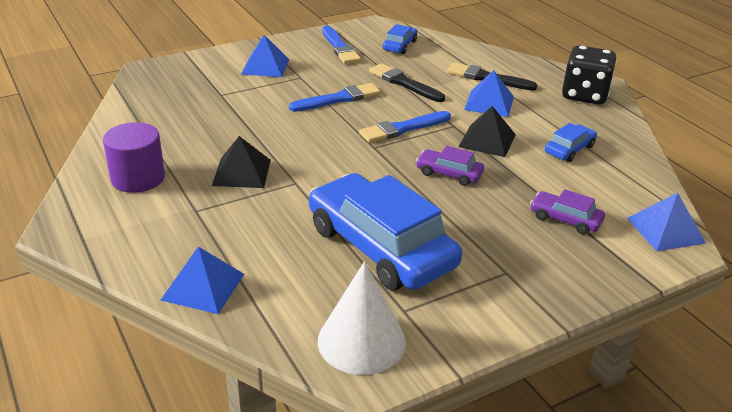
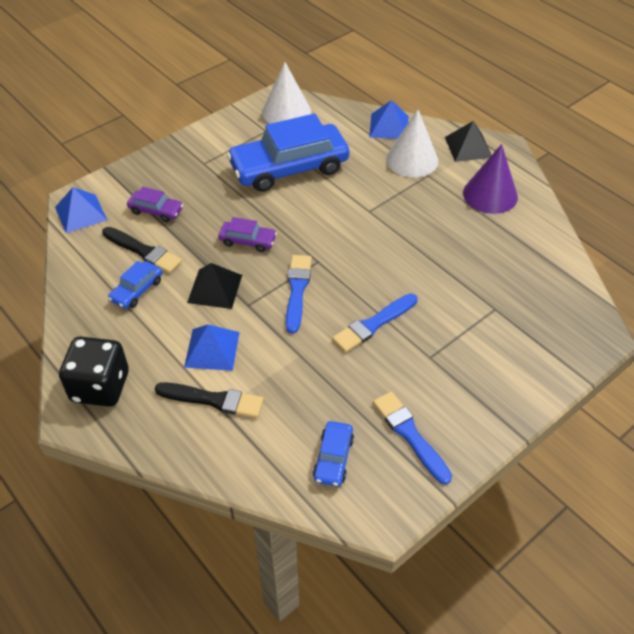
camera: 170 degrees right, 15 degrees up
(138, 178) = (490, 194): purple cylinder -> purple cone
(203, 232) = (412, 160): none -> white cone
(242, 172) = (416, 213): black pyramid -> black pyramid (468, 147)
(265, 66) = (479, 370): blue pyramid -> none
(380, 247) = (289, 167): blue car -> blue car turned 120 degrees clockwise
(402, 129) = (297, 290): blue brush -> blue brush turned 45 degrees counterclockwise
(404, 83) = (310, 368): black brush -> black brush (143, 251)

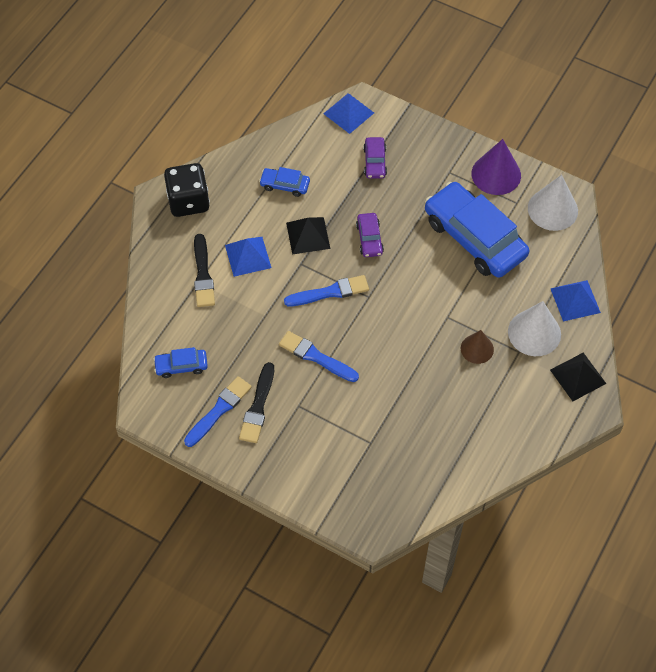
camera: 70 degrees right, 10 degrees up
(143, 251) = (326, 172): black brush -> black brush (258, 407)
(414, 201) = (477, 349): none -> brown cone
(490, 194) = (515, 410): purple cone -> purple cone (496, 174)

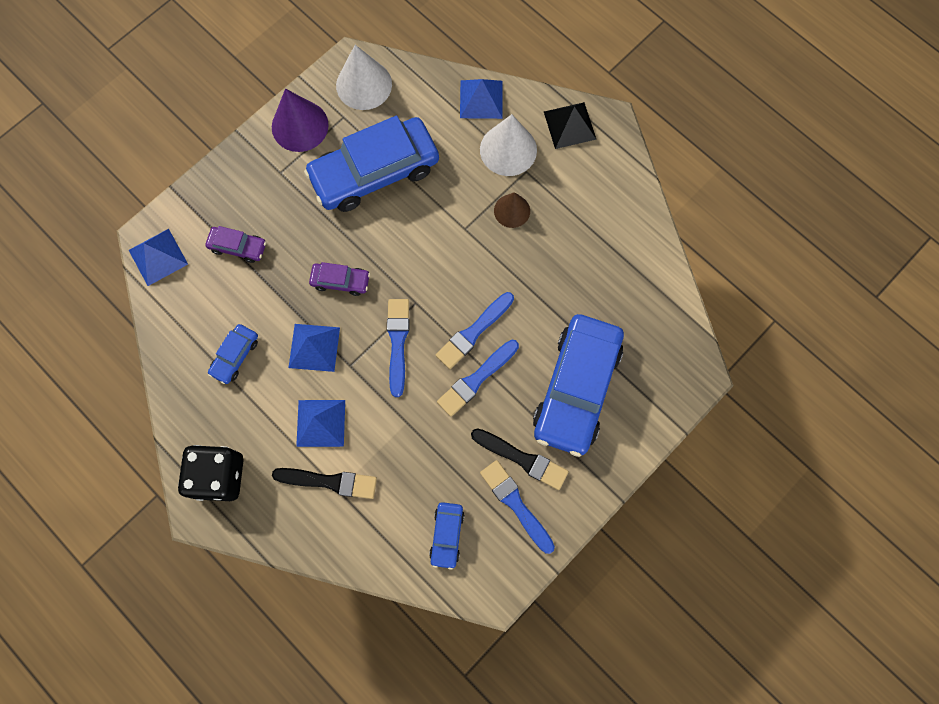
camera: 75 degrees left, 15 degrees up
(308, 235) = (314, 347): black pyramid -> blue pyramid
(331, 435) = (576, 388): none -> blue car
(356, 345) = (473, 332): none -> blue brush

